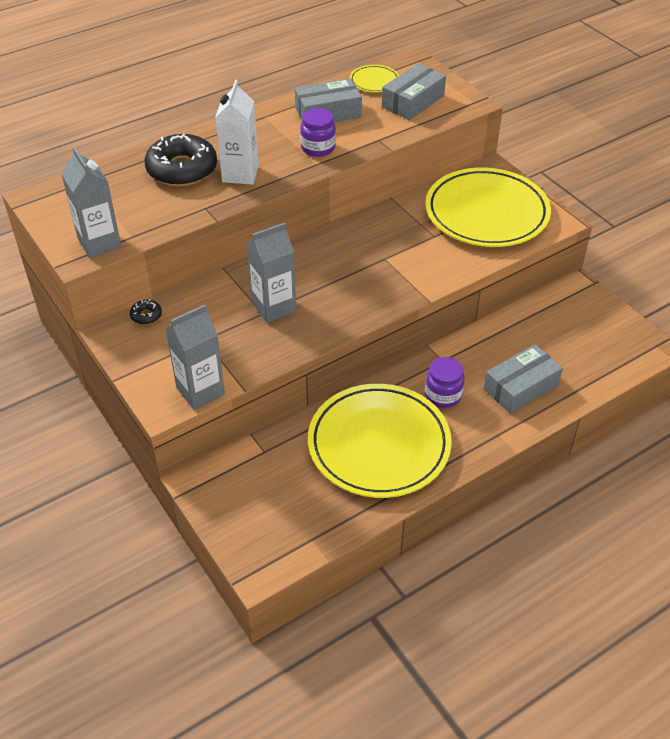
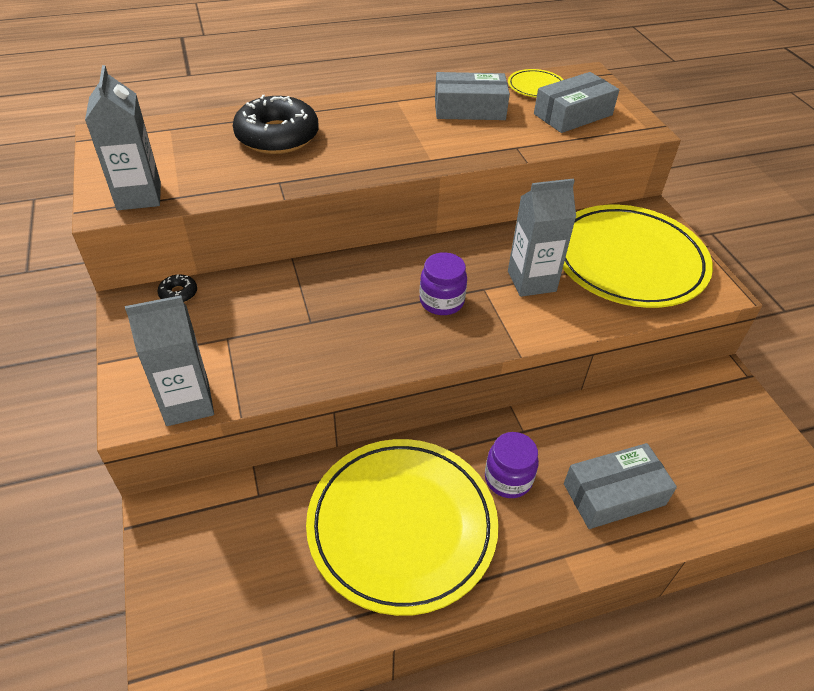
camera: 15 degrees right, 0 degrees up
(240, 174) = (338, 153): white carton -> none
(274, 307) = (326, 318): grey carton -> grey carton (531, 281)
(318, 148) = (441, 143): purple jar -> purple jar (441, 301)

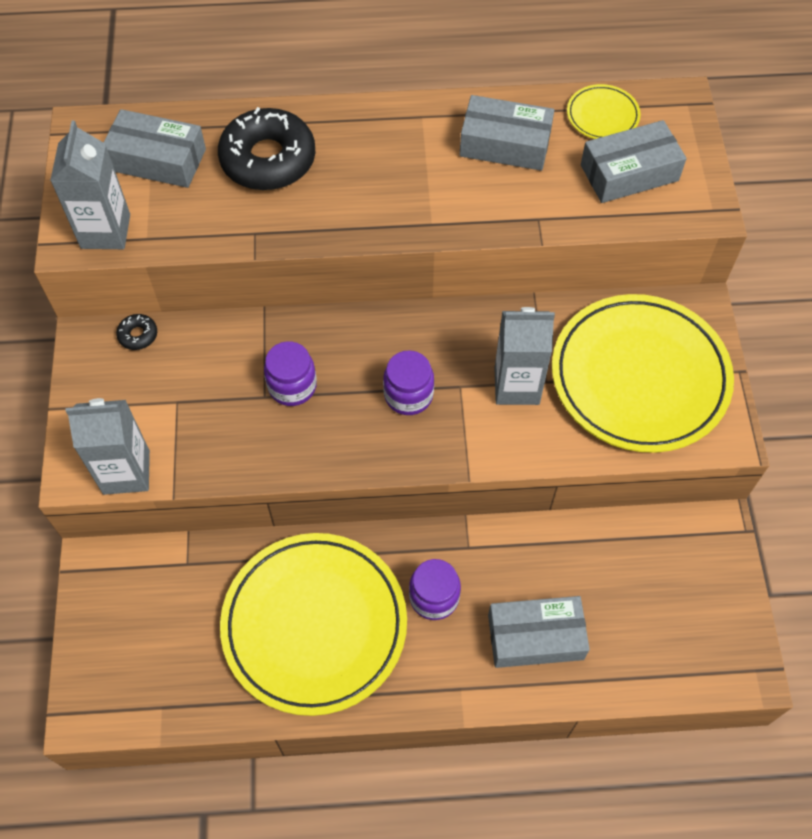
camera: 15 degrees right, 15 degrees up
(178, 146) = (157, 160): none -> grey box
(334, 310) = (292, 386): none -> purple jar

